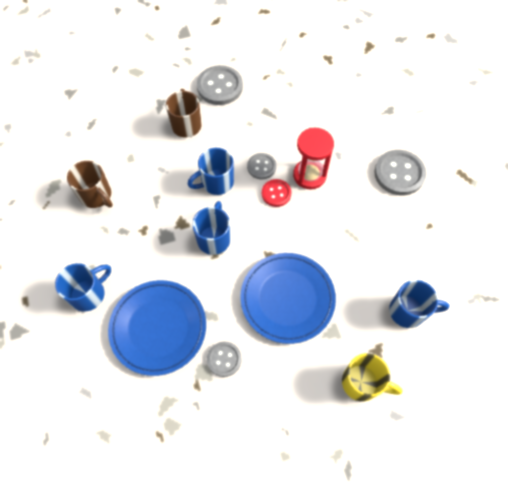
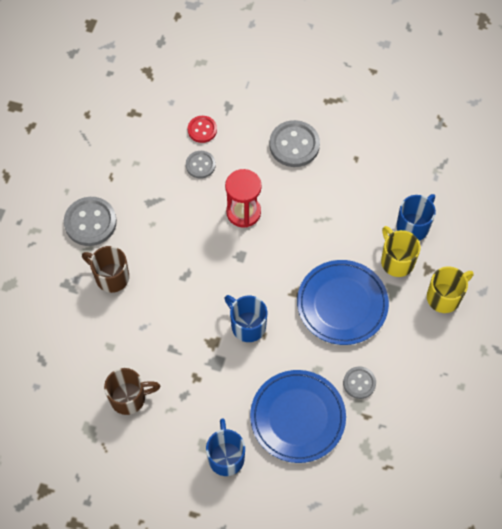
camera: 55 degrees left, 0 degrees up
(216, 182) = (193, 290): blue mug -> none
(261, 167) = (205, 244): grey button -> grey button (200, 165)
(276, 193) = (241, 249): red button -> red button (202, 130)
(363, 318) = (396, 261): none -> yellow mug

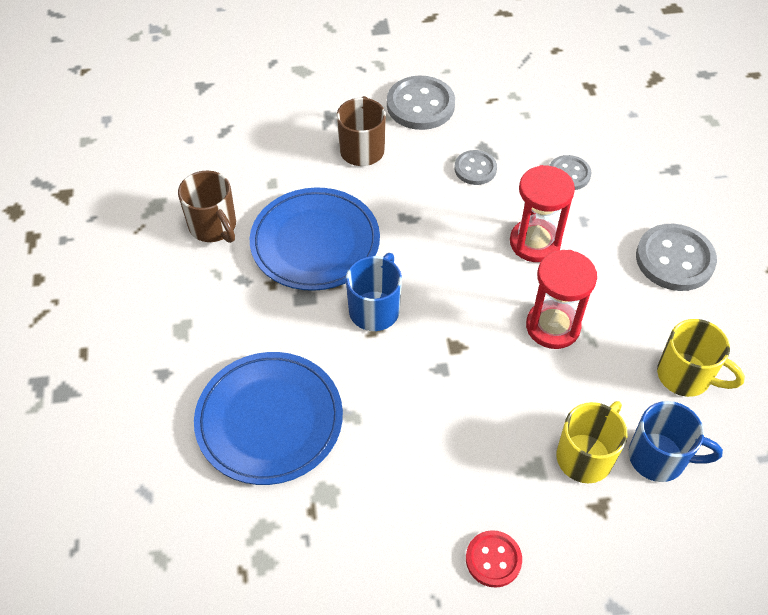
camera: 65 degrees right, 10 degrees down
(202, 130) = (619, 157): red button -> red button (493, 559)
(226, 457) = (176, 357): blue mug -> none
(308, 234) = (553, 326): none -> red hourglass
(342, 304) = (471, 410): blue plate -> blue plate (315, 243)
(359, 383) = (360, 480): grey button -> grey button (475, 169)
(444, 297) = (569, 550): yellow mug -> yellow mug (686, 376)

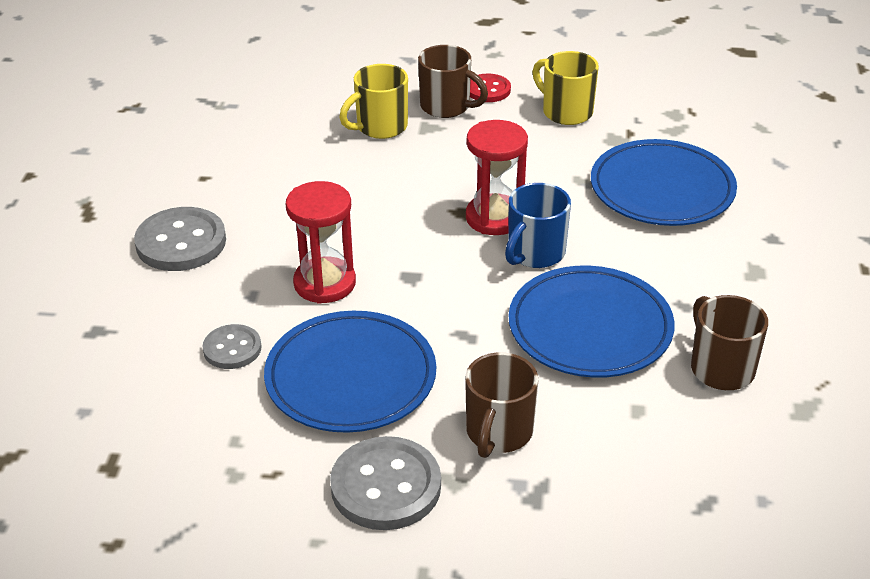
camera: 165 degrees left, 15 degrees down
(475, 169) = (351, 377): grey button -> blue plate
(529, 512) = (447, 107): none -> brown mug
(553, 326) = (352, 210): red hourglass -> red hourglass (494, 218)
(659, 458) = (318, 117): blue mug -> none
(686, 376) = (251, 158): yellow mug -> yellow mug (566, 112)

